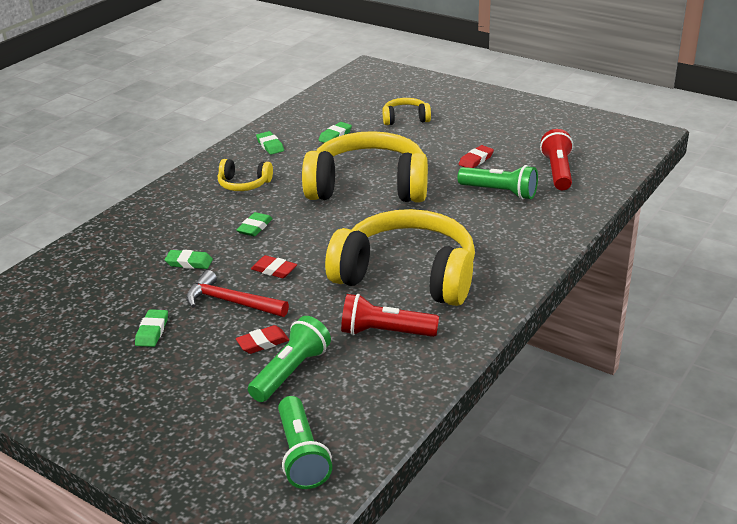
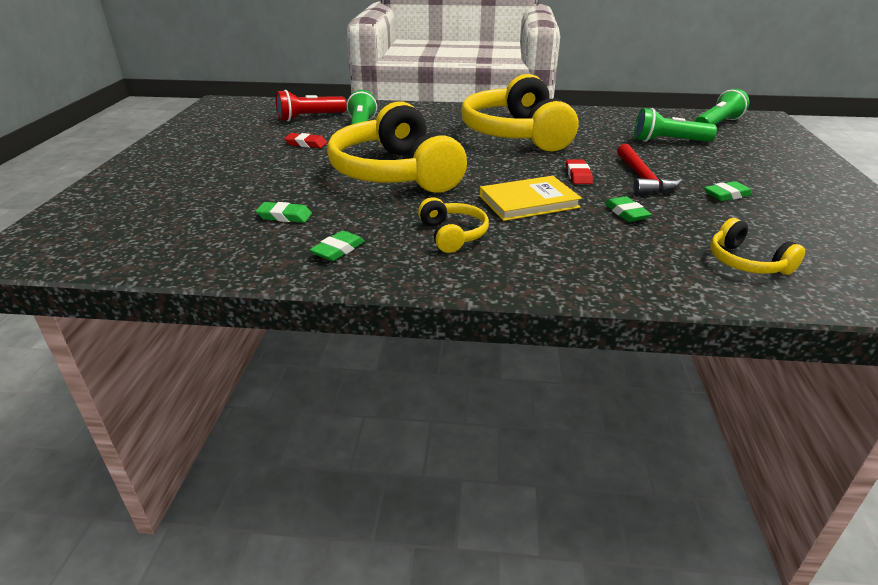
camera: 120 degrees left, 0 degrees up
(255, 227) = (528, 202): green eraser -> yellow book
(263, 343) = (661, 155): red eraser -> none
(385, 332) = (587, 128): red flashlight -> none
(405, 119) = (217, 189): yellow headphones -> yellow headphones (746, 262)

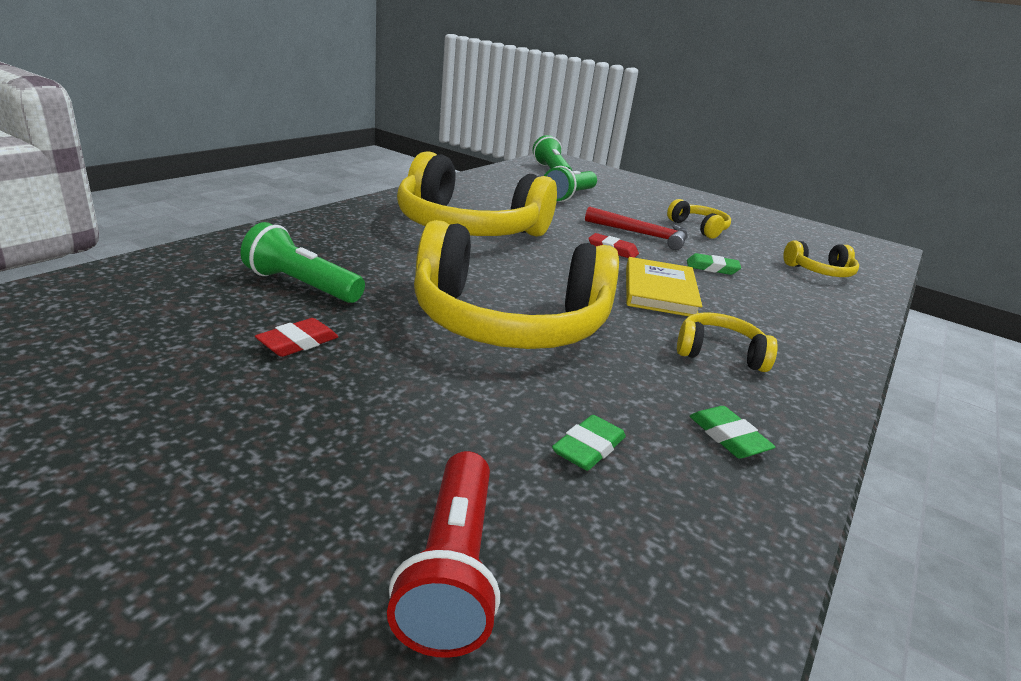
camera: 65 degrees left, 5 degrees down
(309, 117) = (170, 302): red flashlight -> red flashlight (452, 570)
(727, 195) = (699, 228): green eraser -> yellow headphones

